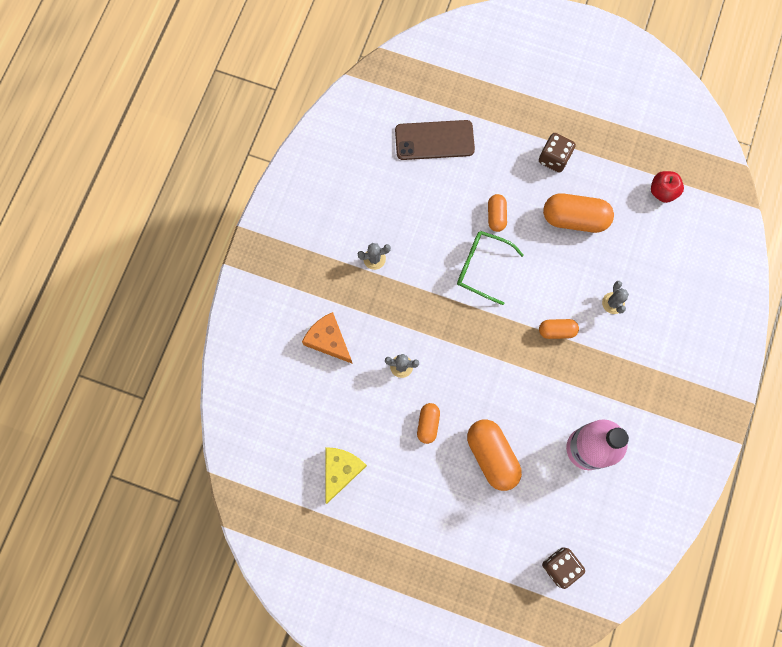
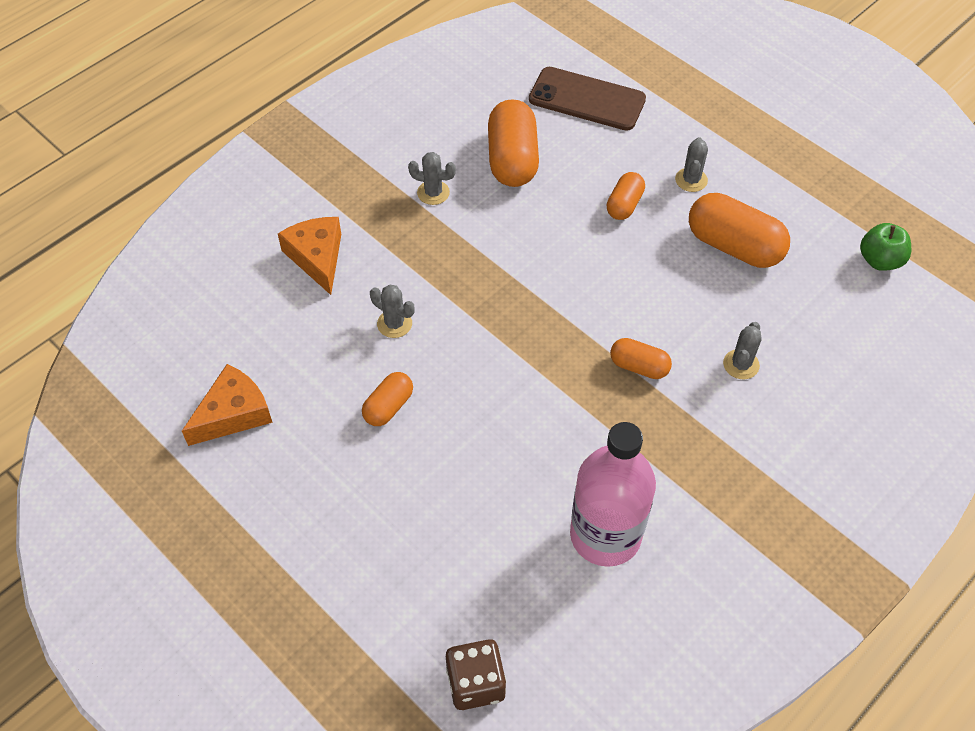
camera: 25 degrees right, 20 degrees down
(341, 471) = (233, 413): yellow cheese -> orange cheese
(481, 267) = (572, 253): green glasses -> none
(492, 456) = (456, 484): orange capsule -> orange capsule (512, 159)
(528, 178) = (691, 180): none -> grey cactus
(554, 158) = (739, 171): brown dice -> none
(662, 191) = (880, 260): red apple -> green apple

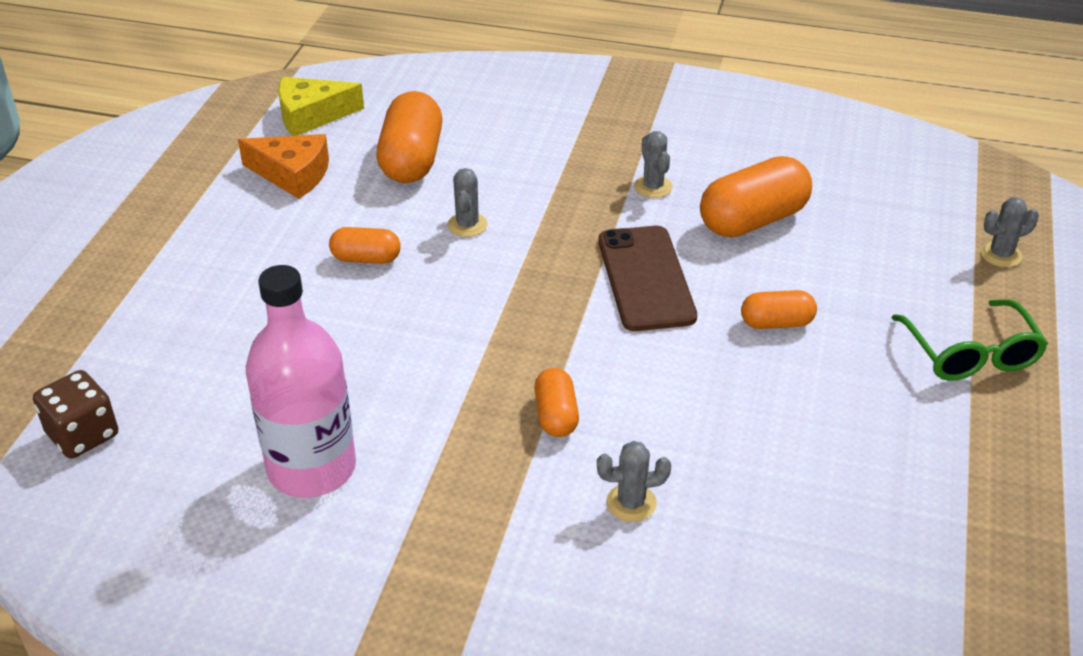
camera: 60 degrees right, 15 degrees down
(155, 366) = (311, 116): none -> yellow cheese
(317, 257) = (505, 150): orange cheese -> none
(587, 99) = (899, 240): brown phone -> brown phone (645, 278)
(691, 180) = (872, 363): grey cactus -> grey cactus (1000, 255)
(712, 130) = (970, 354): none -> green glasses
(734, 246) = (807, 435): orange capsule -> orange capsule (412, 160)
(880, 260) = (927, 589): green apple -> none

